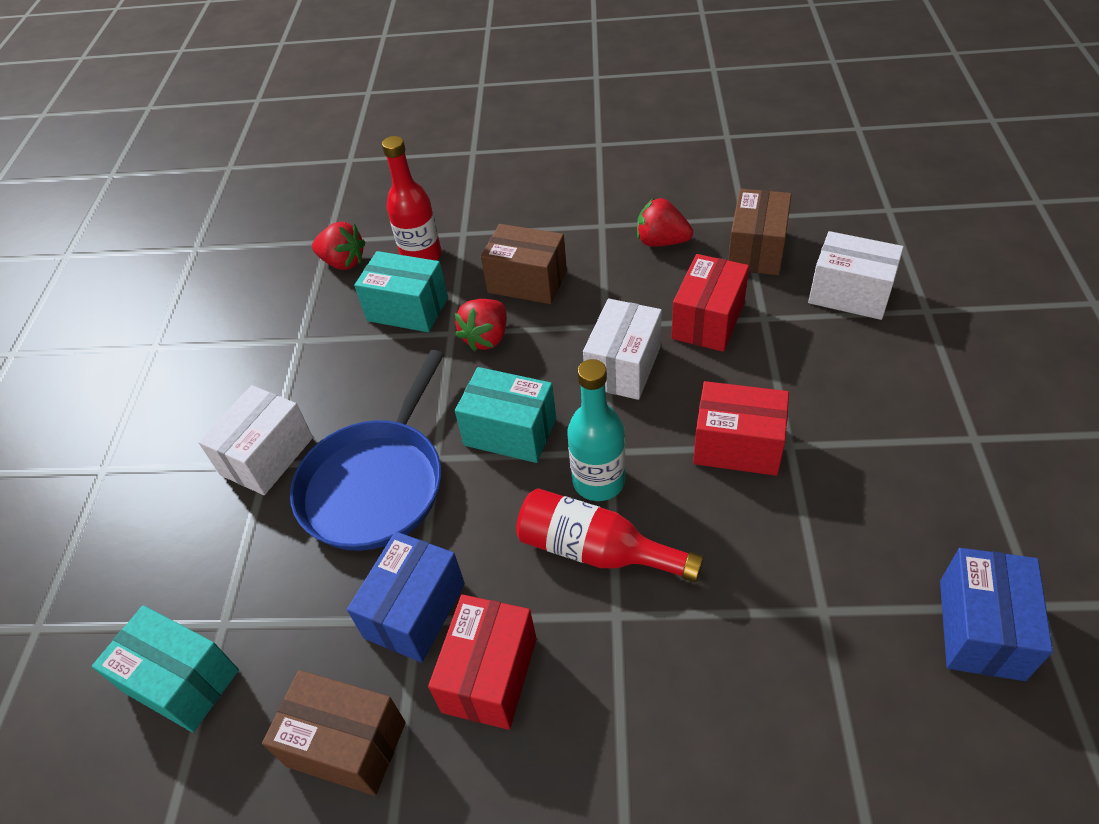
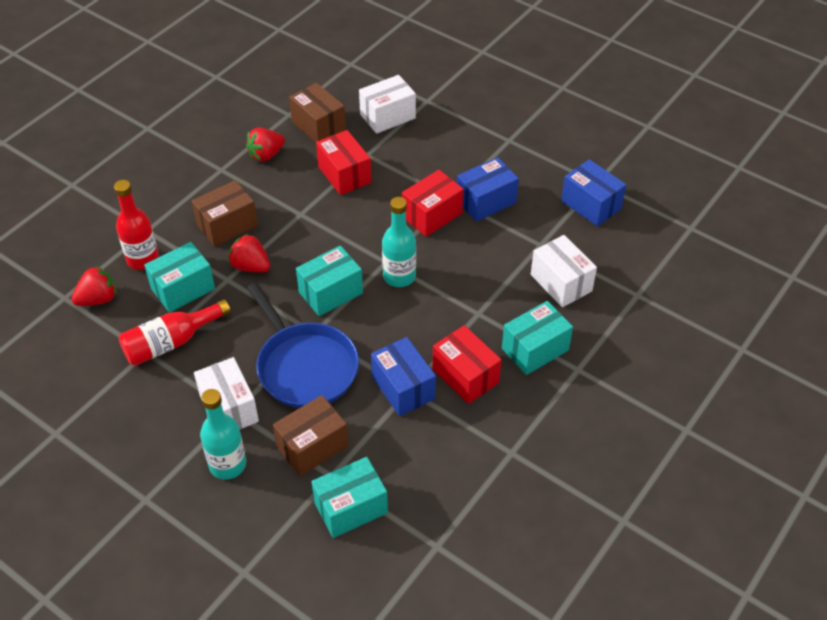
camera: 60 degrees left, 0 degrees up
(185, 509) = (227, 464): none -> turquoise bottle
(346, 744) = (451, 449): brown box -> brown box (312, 446)
(486, 338) = (250, 266): red strawberry -> red strawberry turned 150 degrees clockwise
(596, 550) = (437, 300): red bottle -> red bottle (171, 342)
(612, 740) = (535, 349): none -> turquoise box
(623, 366) = (337, 224): white box -> white box (561, 283)
(829, 488) = (486, 201): none -> blue box

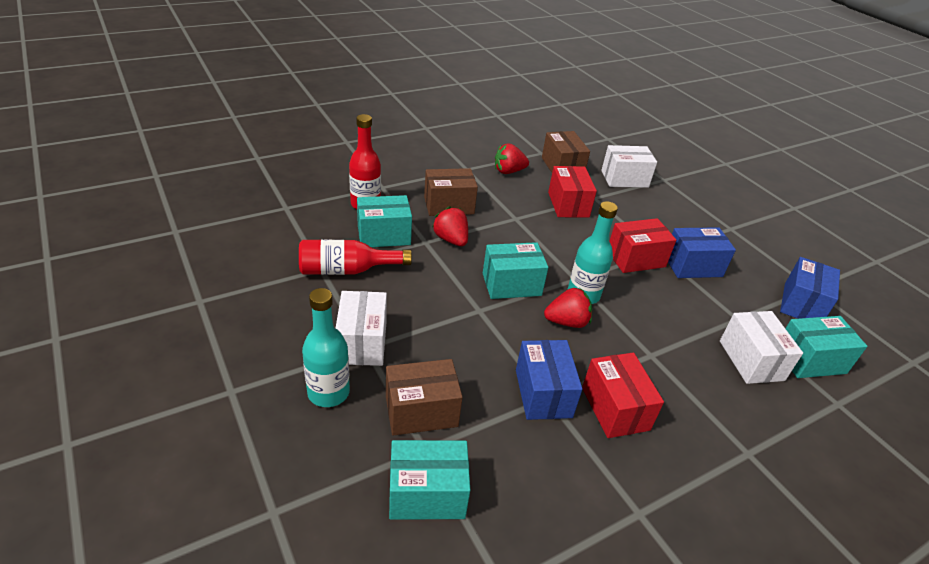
camera: 20 degrees right, 10 degrees down
(98, 299) = (311, 218): red strawberry -> red strawberry (567, 322)
(305, 367) = (455, 335): blue pan -> none
(535, 349) = (703, 413): turquoise box -> turquoise box (809, 360)
(591, 205) = (801, 304): blue box -> blue box turned 45 degrees clockwise

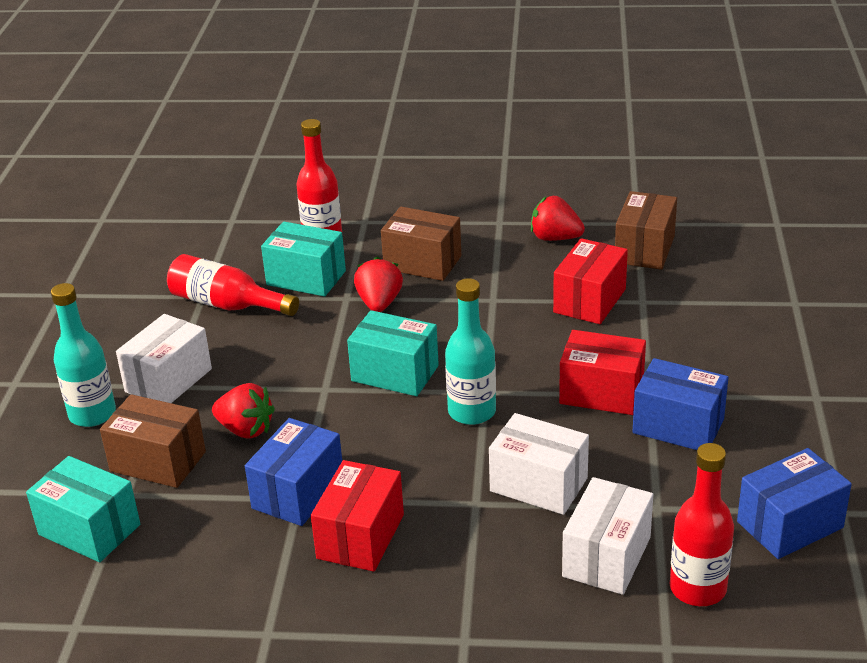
camera: 40 degrees right, 5 degrees down
(567, 322) = (413, 434): red strawberry -> red strawberry (245, 430)
(624, 179) = (726, 287): white box -> white box (538, 484)
(809, 360) = (697, 588): turquoise box -> red bottle

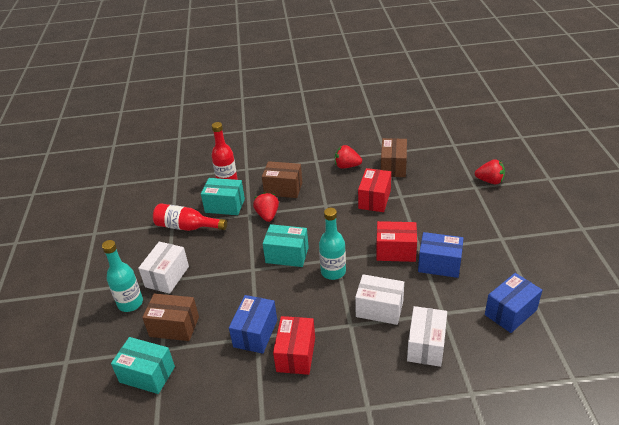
camera: 10 degrees left, 5 degrees up
(245, 430) = (217, 300): red strawberry -> red strawberry (490, 181)
(697, 588) = (476, 356): red bottle -> none

